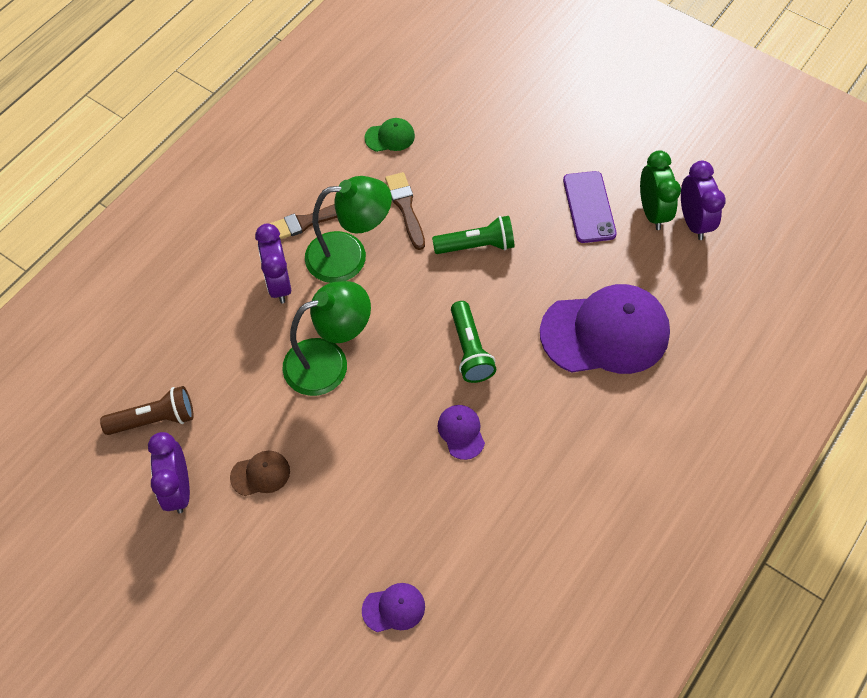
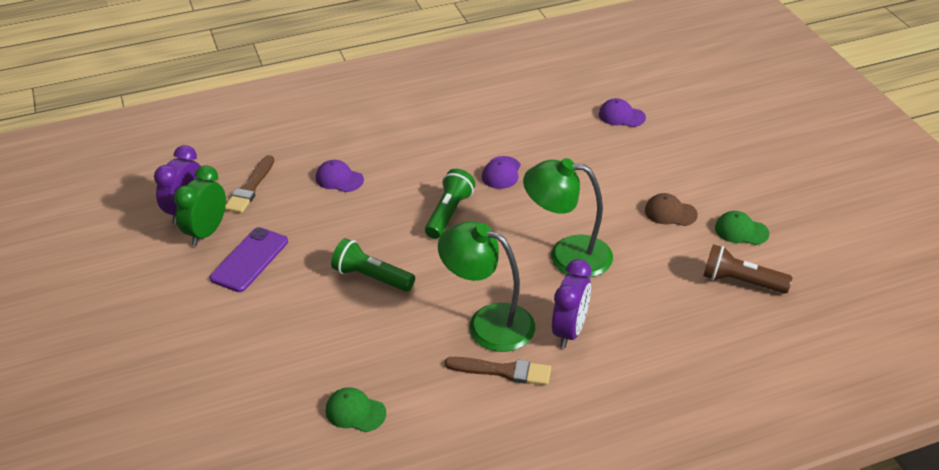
camera: 145 degrees left, 20 degrees down
(178, 489) = (741, 231): purple clock -> green cap
(405, 208) = (402, 337): brown brush -> brown brush (250, 188)
(605, 332) = (339, 179): purple cap -> purple cap, size x0.43

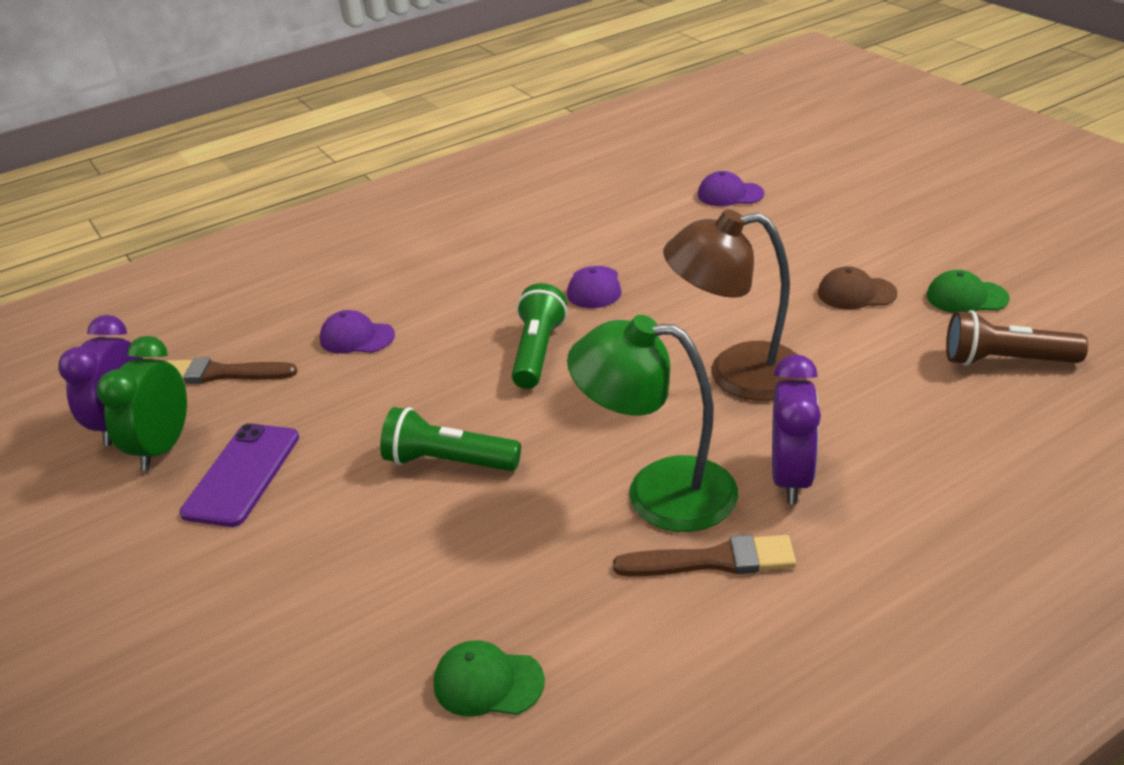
camera: 10 degrees left, 5 degrees down
(250, 188) = (221, 374): brown brush -> brown brush turned 90 degrees clockwise
(567, 255) = (737, 374): green lamp -> brown lamp

